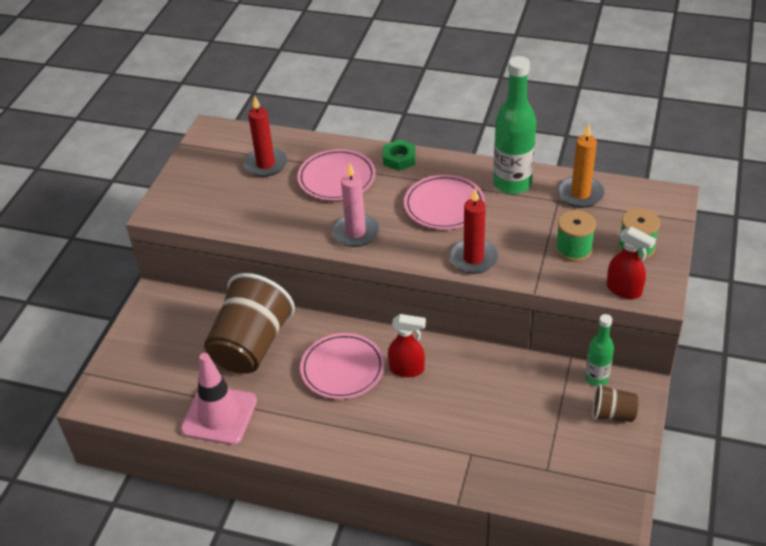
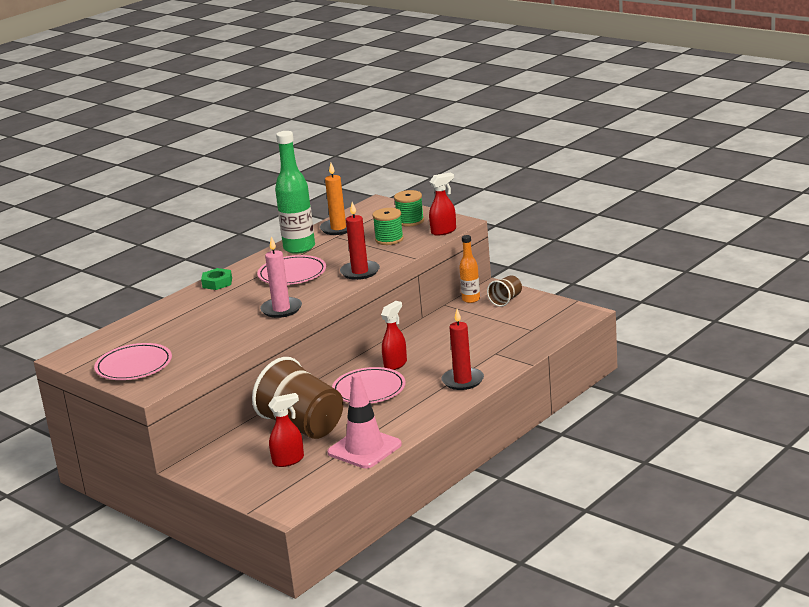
camera: 65 degrees left, 20 degrees down
(182, 363) = (288, 460): none -> red spray bottle
(266, 164) = (150, 336): red candle -> red candle (463, 381)
(336, 178) = (208, 309): pink plate -> pink plate (134, 366)
(596, 378) = (471, 299): green bottle -> orange bottle

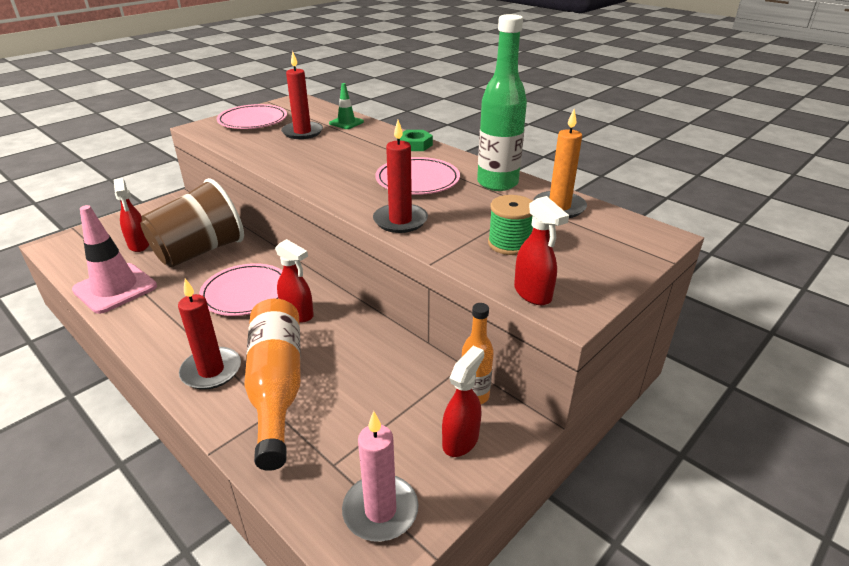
camera: 90 degrees right, 10 degrees up
(152, 319) = (346, 123): none -> green traffic cone
(175, 335) = (302, 132): none -> red candle
(281, 309) = (321, 176): pink candle -> pink candle (380, 510)
(410, 221) = (582, 263): green spool -> none
(474, 356) = (277, 386): none -> orange bottle
(506, 300) = (461, 440): brown cup -> red spray bottle

